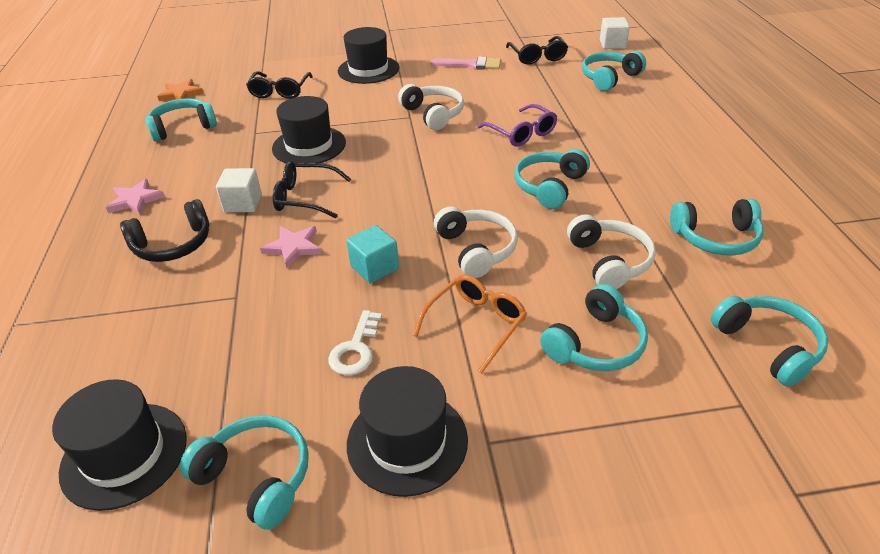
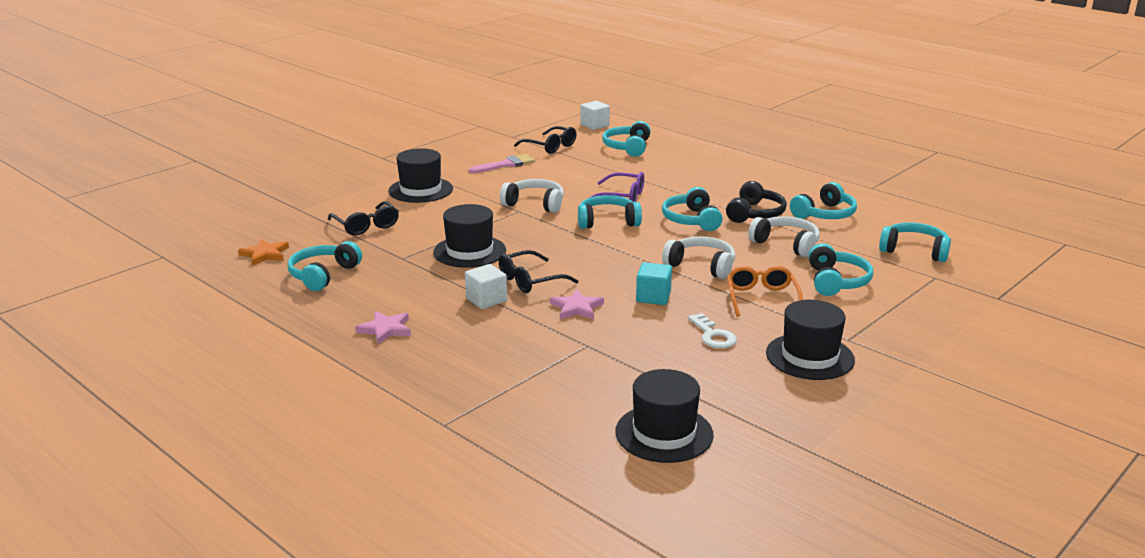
camera: 40 degrees left, 15 degrees down
(173, 245) = (479, 340): black headphones -> black headphones (755, 214)
(256, 476) = (757, 404): turquoise headphones -> turquoise headphones (607, 221)

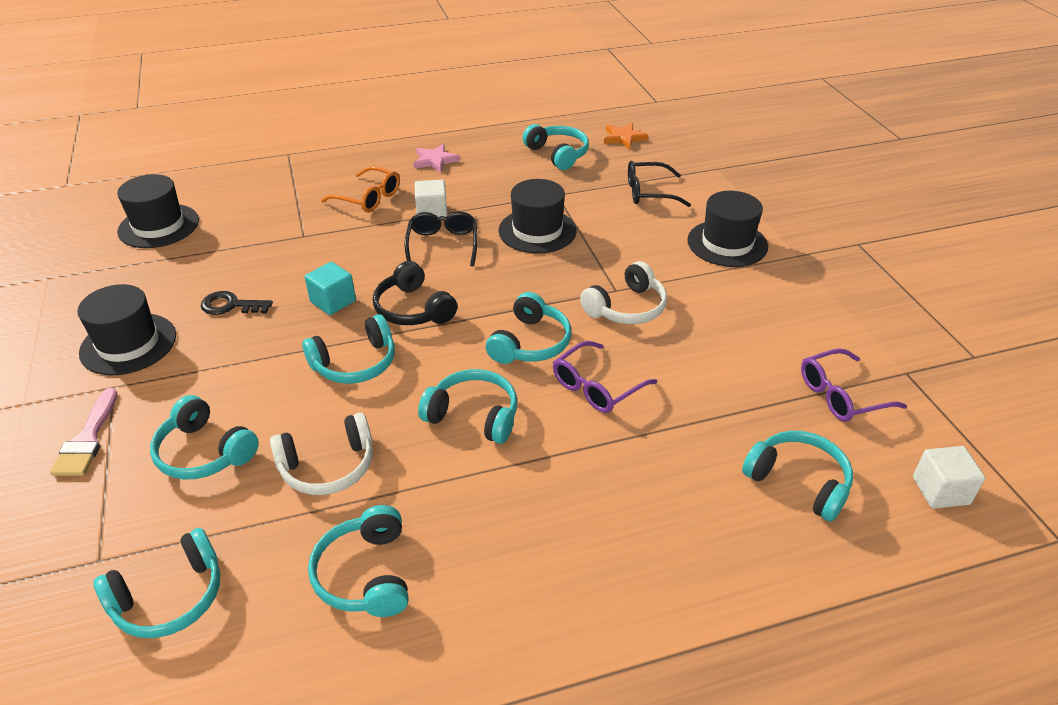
camera: 120 degrees right, 15 degrees up
(506, 165) = (781, 328): pink brush -> pink brush (87, 439)
(550, 146) = (841, 395): black glasses -> purple glasses
(576, 308) = (365, 252): pink star -> none
(701, 266) = (355, 363): white headphones -> turquoise headphones
(713, 335) = (231, 305): white key -> black key
(755, 214) = (437, 490): black headphones -> black headphones (413, 309)
(761, 298) = (246, 370): orange glasses -> orange glasses (368, 198)

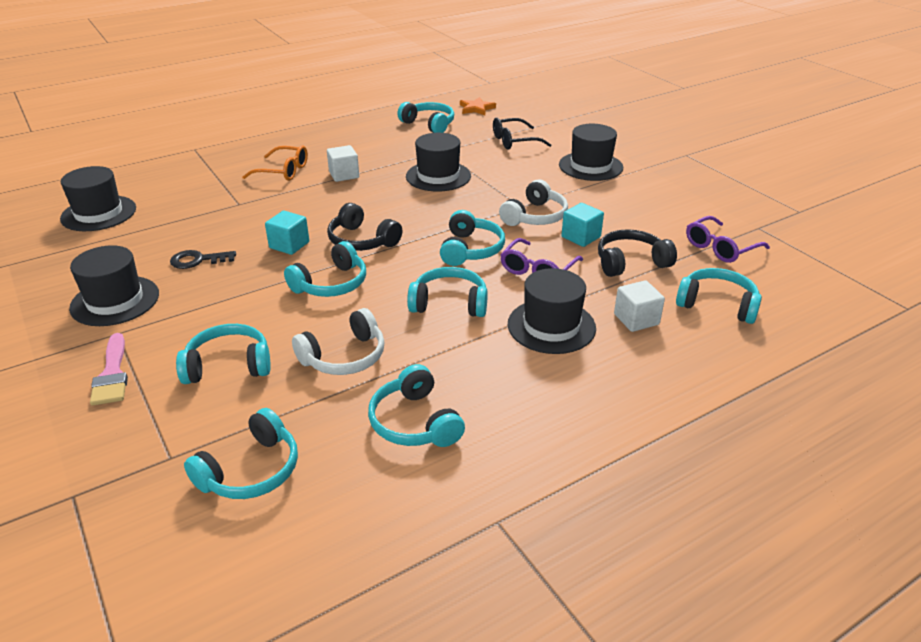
camera: 15 degrees left, 5 degrees down
(204, 452) = (228, 365): turquoise headphones -> turquoise headphones turned 150 degrees clockwise
(435, 160) = (328, 139): pink star -> none
(442, 245) = (364, 195): black glasses -> none
(578, 472) = (551, 326): none -> black hat
(669, 348) = (581, 237): none -> turquoise cube
(715, 397) = (630, 262): none -> black headphones
(940, 490) = (816, 293): white cube -> white cube (636, 319)

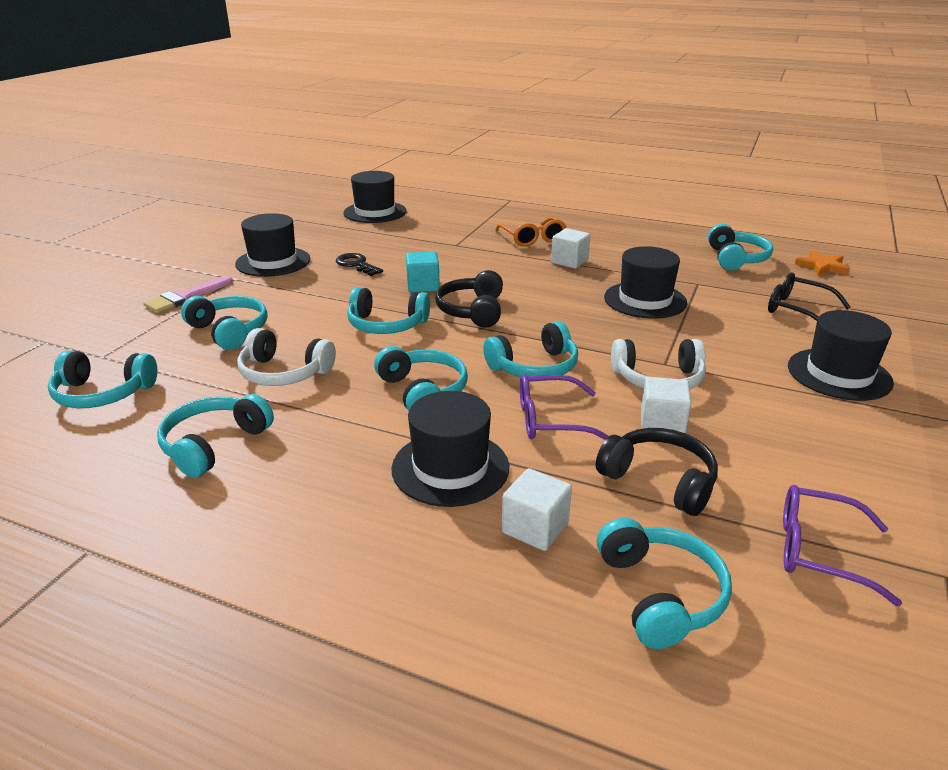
camera: 55 degrees right, 5 degrees down
(581, 237) = (662, 424): turquoise cube -> white cube

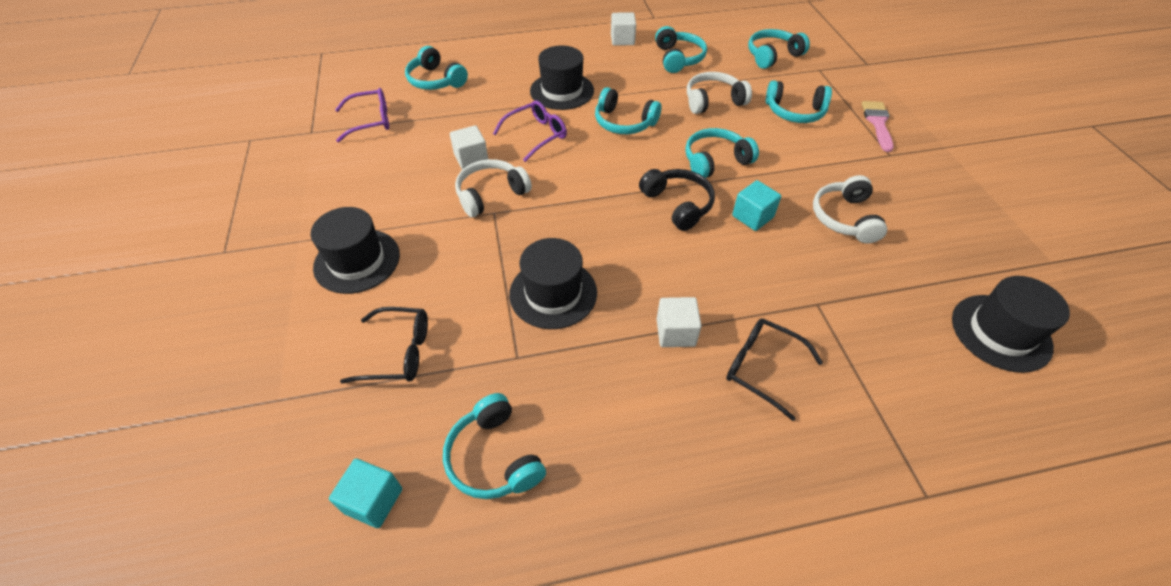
camera: 145 degrees right, 20 degrees up
(273, 262) = (908, 187): black hat -> none
(356, 264) = (844, 218): black key -> white headphones
(532, 239) = (762, 368): orange glasses -> black glasses
(534, 367) = (579, 169): turquoise headphones -> none
(535, 528) = (501, 83): white cube -> white cube (622, 40)
(659, 480) = (457, 124): black headphones -> none
(822, 266) = (373, 500): orange star -> turquoise cube

